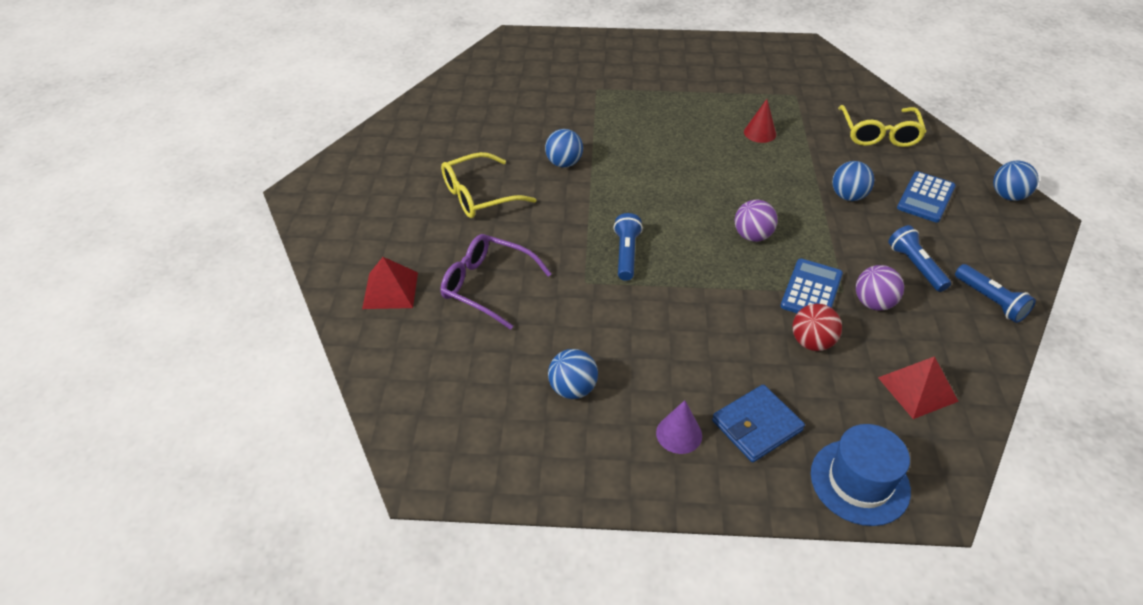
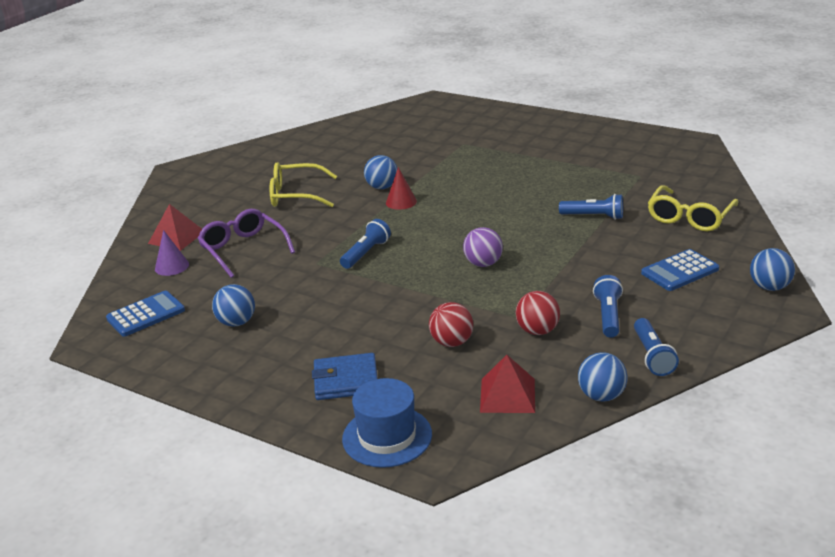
camera: 30 degrees right, 15 degrees down
(679, 434) = (282, 368): purple cone -> purple cone (172, 266)
(760, 133) = (573, 197): red cone -> red cone (401, 202)
(798, 152) = (593, 216): none -> blue flashlight
(811, 290) = (492, 310): blue calculator -> blue calculator (146, 315)
(848, 196) = (603, 255): blue ball -> blue ball (601, 396)
(873, 303) = (537, 331): purple ball -> red ball

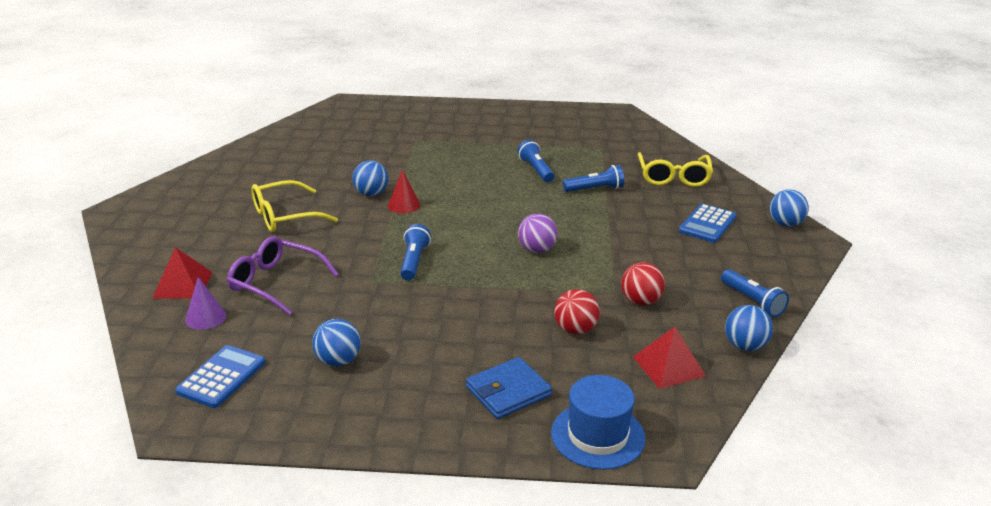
camera: 30 degrees left, 0 degrees up
(608, 316) = (686, 274): blue flashlight -> blue flashlight (536, 170)

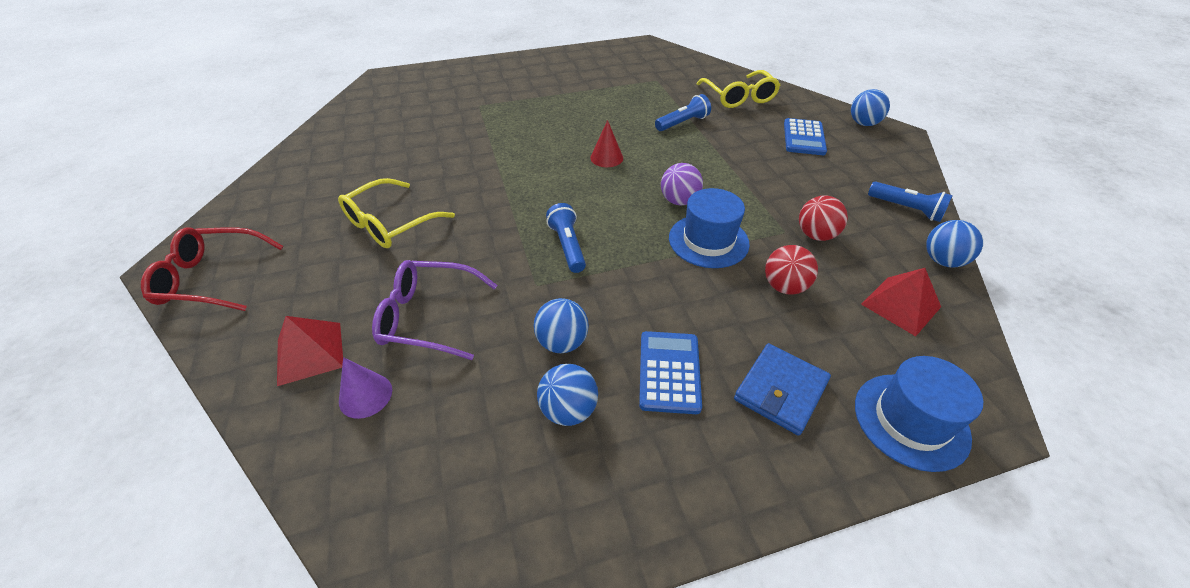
camera: 20 degrees left, 15 degrees up
(140, 225) = (211, 278): none -> red glasses
(221, 377) = (436, 488): blue calculator -> blue calculator (669, 372)
(371, 194) = (471, 174): blue ball -> blue ball (562, 342)
(404, 205) = (513, 180): red cone -> red cone (606, 158)
(536, 170) = (616, 114): blue flashlight -> none
(537, 284) = (708, 241): none -> blue hat

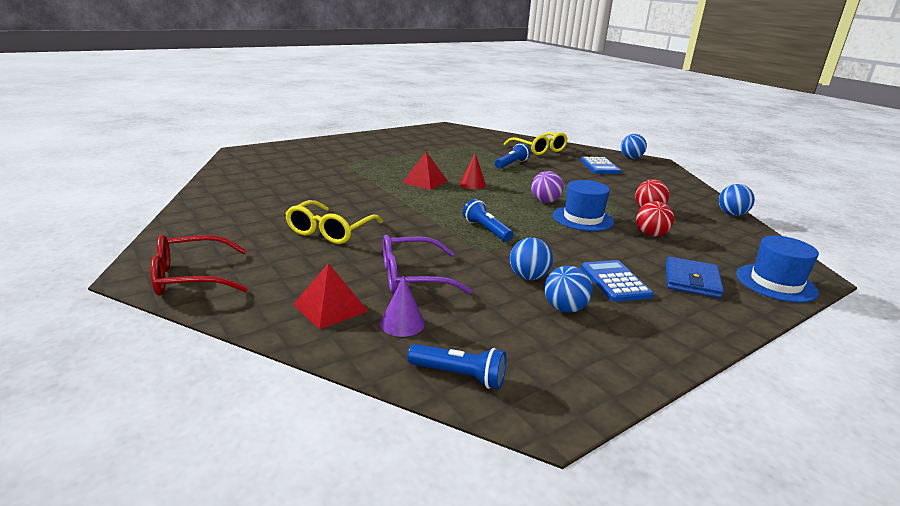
camera: 20 degrees left, 20 degrees down
(901, 305) = (726, 235): red pyramid -> red pyramid (425, 181)
(906, 209) = (691, 194): blue flashlight -> blue flashlight (459, 375)

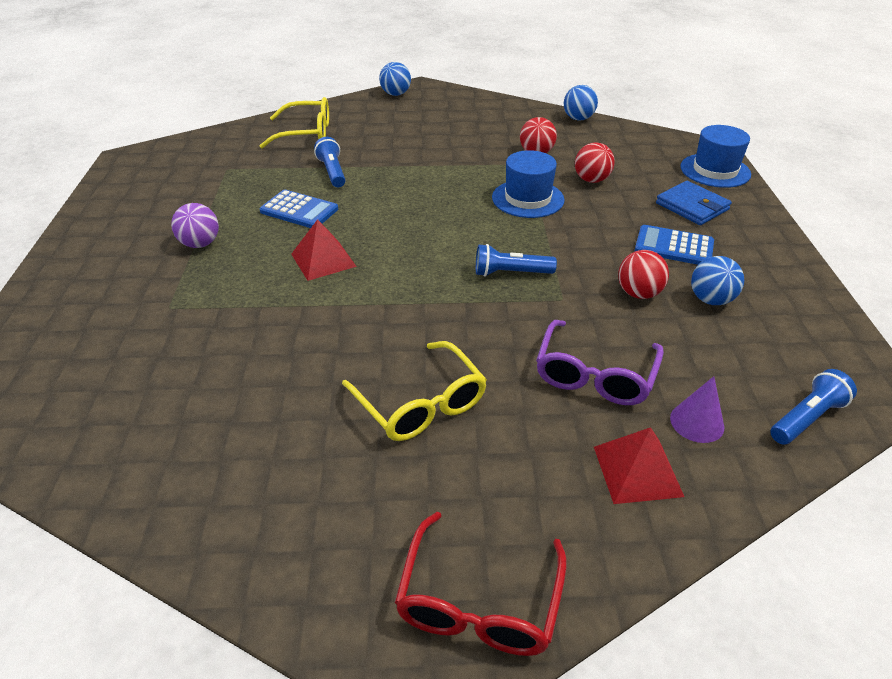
camera: 55 degrees left, 15 degrees up
(472, 184) = (369, 227): red cone -> none
(528, 277) = (638, 293): blue ball -> red ball
(545, 201) = (465, 201): purple ball -> purple ball (200, 244)
(599, 166) = (400, 122): blue calculator -> blue calculator (299, 210)

